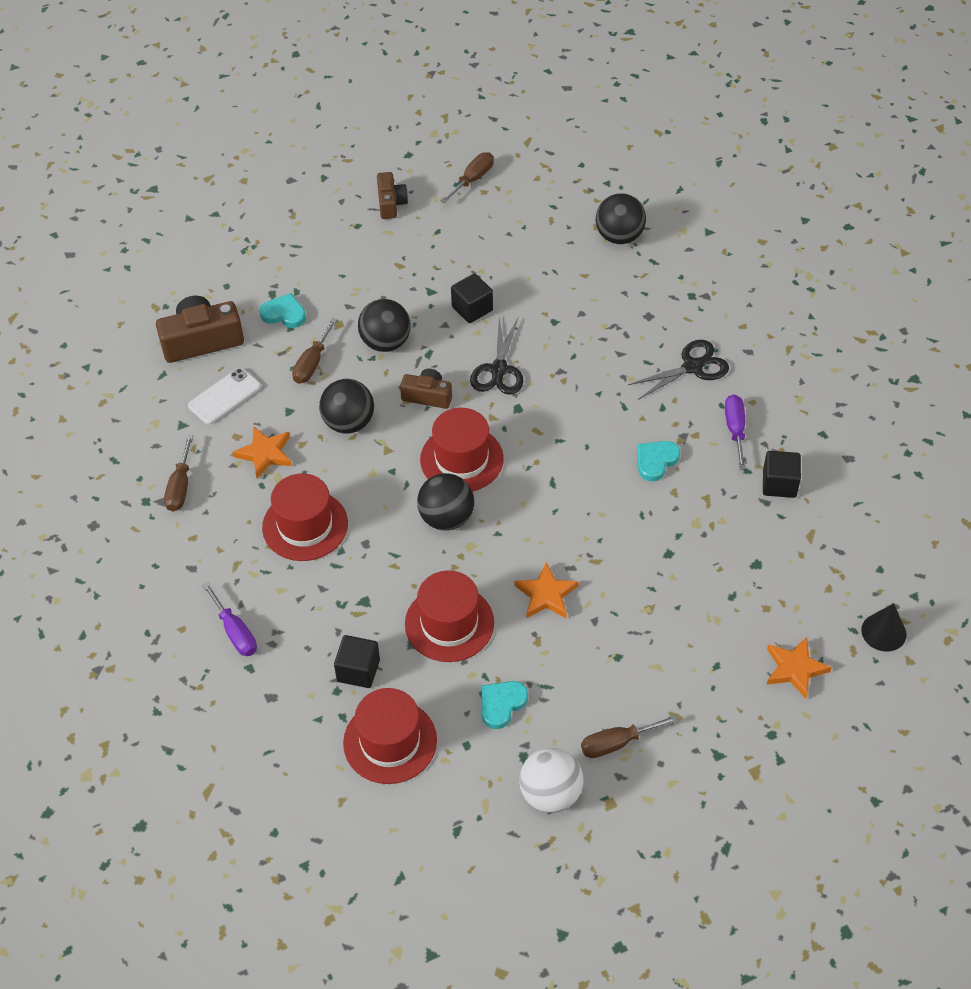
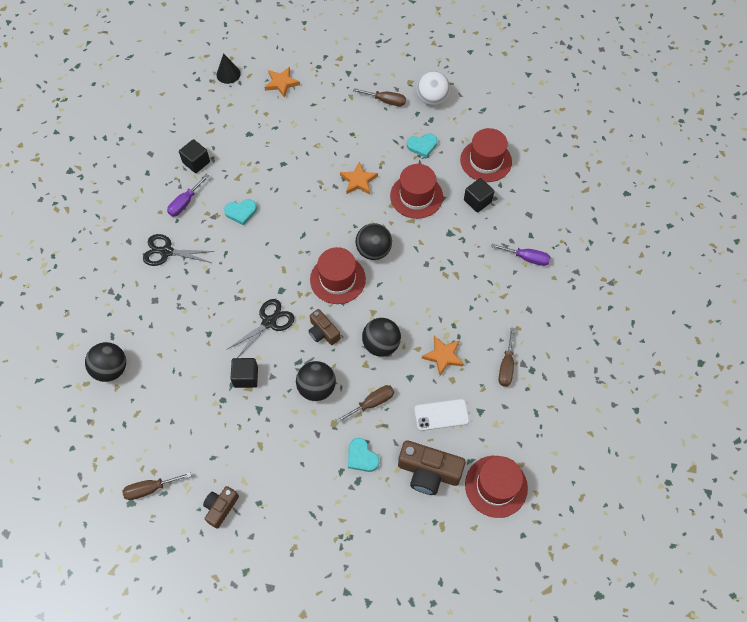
camera: 145 degrees left, 10 degrees up
(180, 487) = (506, 366): brown screwdriver -> brown screwdriver turned 150 degrees clockwise
(235, 632) = (527, 258): purple screwdriver -> purple screwdriver turned 105 degrees clockwise
(305, 525) = (451, 295): red hat -> red hat (496, 486)

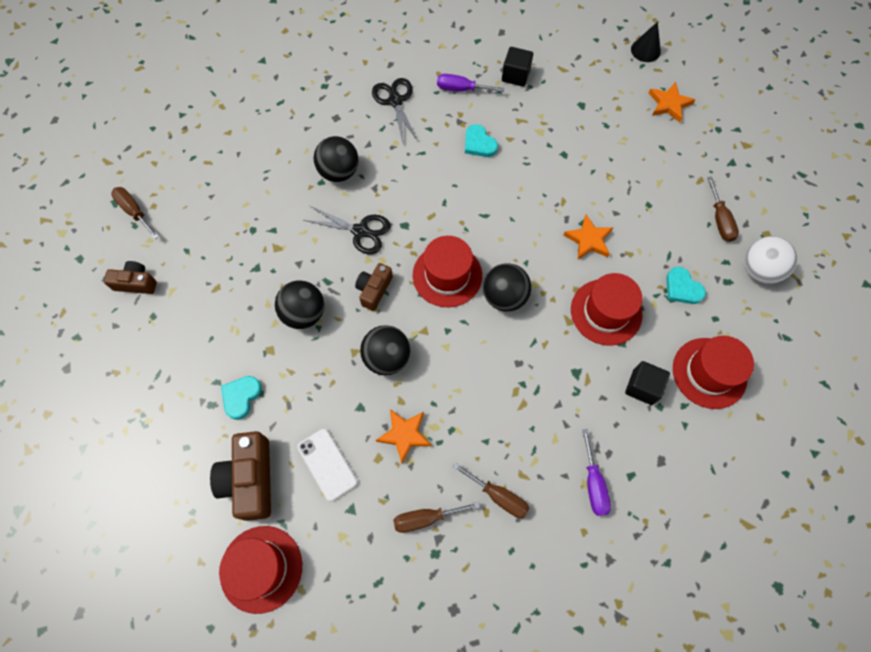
camera: 65 degrees right, 5 degrees up
(111, 369) = (245, 119): black ball -> black ball (339, 172)
(246, 377) = (287, 239): black cube -> none
(372, 403) = (310, 379): brown screwdriver -> brown screwdriver (498, 496)

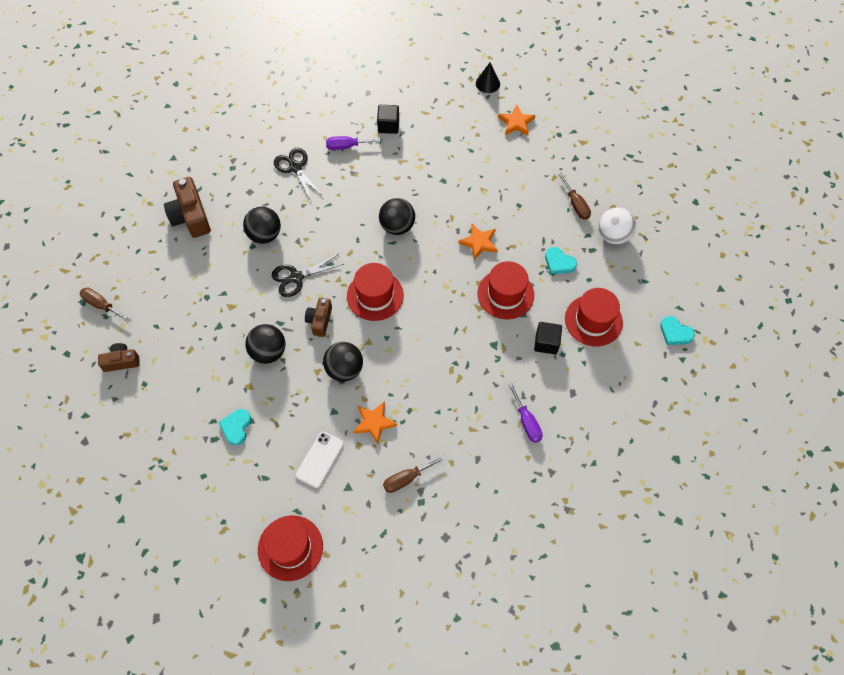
camera: 15 degrees left, 5 degrees down
(250, 479) = (262, 486): brown camera -> brown camera (191, 216)
(327, 464) = (320, 459): white phone -> white phone turned 75 degrees clockwise
(361, 231) = (296, 277): black scissors -> black scissors turned 150 degrees clockwise
(479, 143) = (373, 187): turquoise heart -> turquoise heart (675, 333)
(498, 496) = (458, 449): brown screwdriver -> none
(504, 297) = (424, 301): black ball -> black ball (397, 226)

